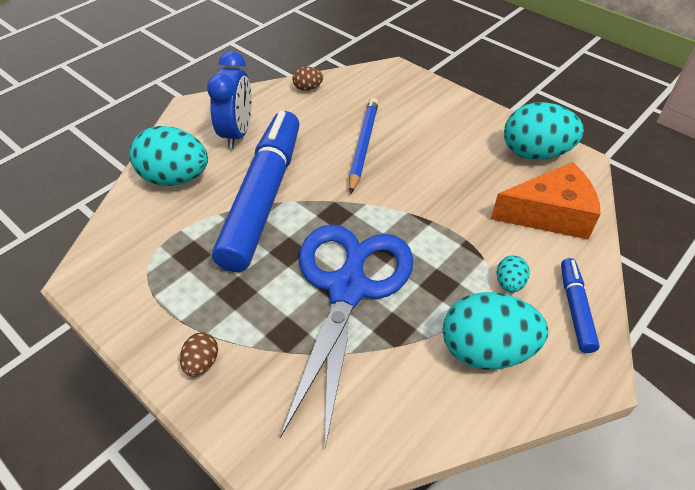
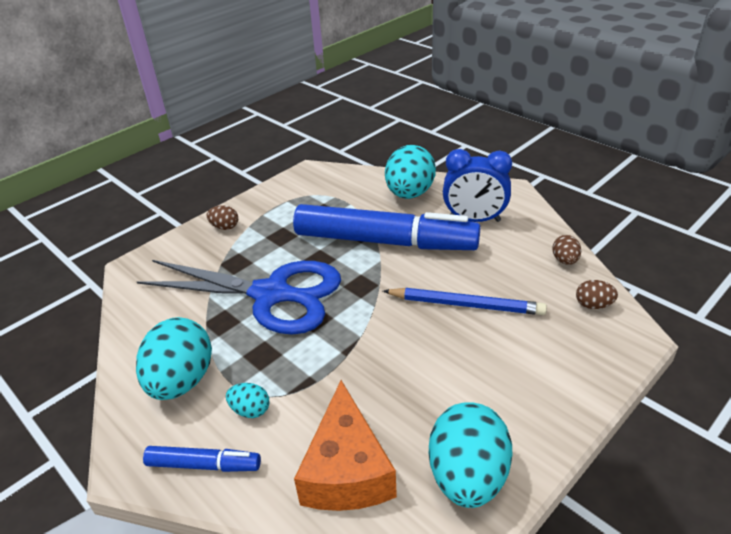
camera: 95 degrees right, 10 degrees down
(363, 82) = (593, 305): none -> brown egg

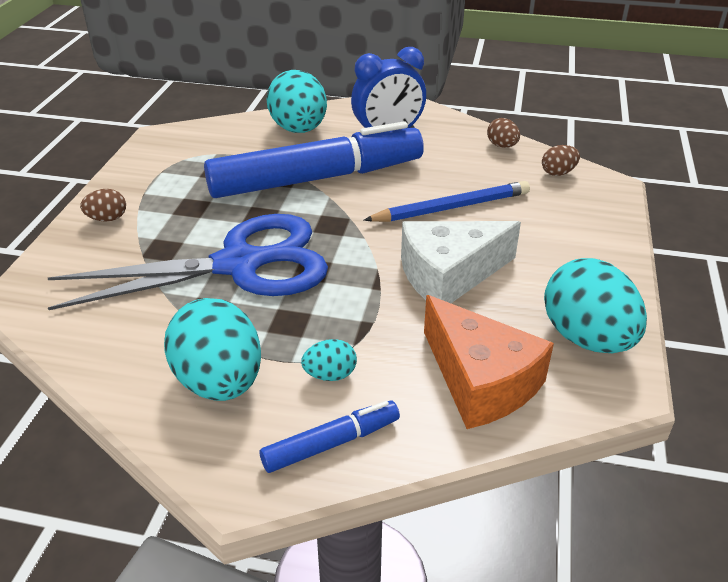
camera: 35 degrees left, 0 degrees up
(408, 366) = (449, 275): none -> white cheese

